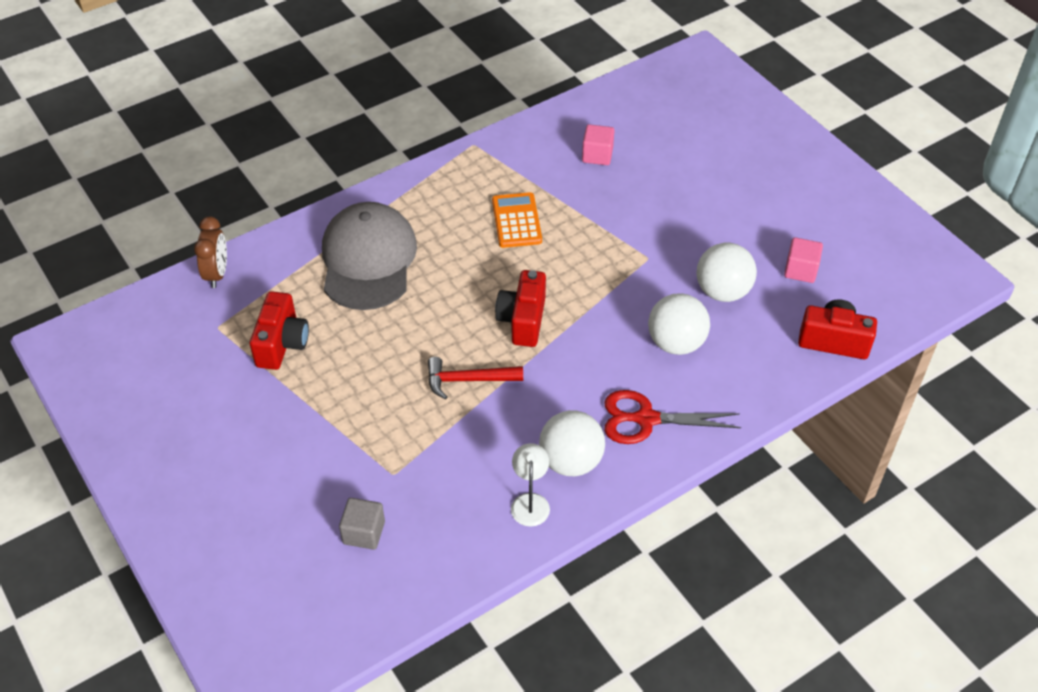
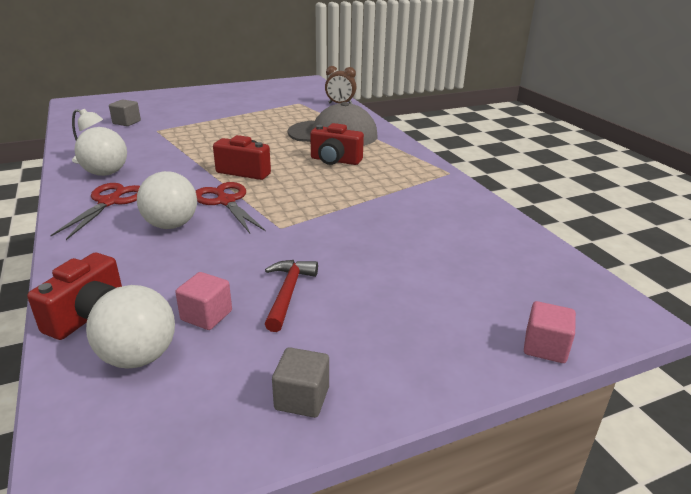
camera: 100 degrees right, 20 degrees down
(282, 344) = (276, 113): red camera -> red camera (335, 161)
(468, 380) = (206, 152): red hammer -> red hammer (288, 293)
(516, 221) = (352, 179): orange calculator -> none
(597, 155) = (430, 221): pink cube -> pink cube (545, 347)
(608, 315) = (226, 201): none -> red scissors
(722, 291) = (212, 258): white ball -> white ball (139, 357)
(854, 202) = (302, 398): none -> grey cube

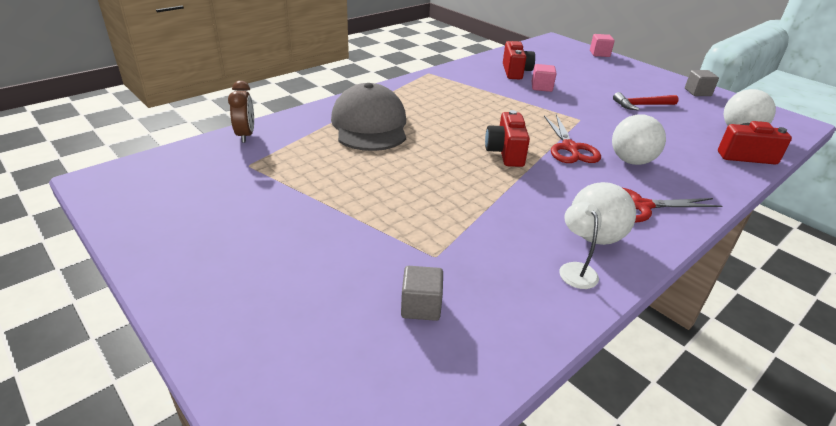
camera: 110 degrees left, 5 degrees up
(206, 315) = (690, 122): pink cube -> pink cube (541, 87)
(226, 201) = (570, 148): red scissors -> red scissors turned 45 degrees counterclockwise
(335, 161) = (441, 115): red camera -> red camera (515, 72)

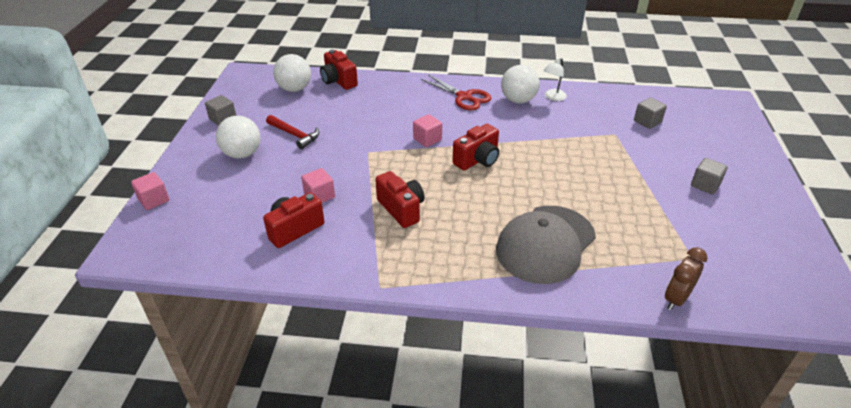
camera: 130 degrees left, 5 degrees up
(274, 243) = (705, 185): none -> grey cube
(487, 102) = (401, 209): none -> red camera
(570, 148) = (427, 139): red scissors -> pink cube
(631, 161) = (410, 113): white ball -> white ball (242, 154)

